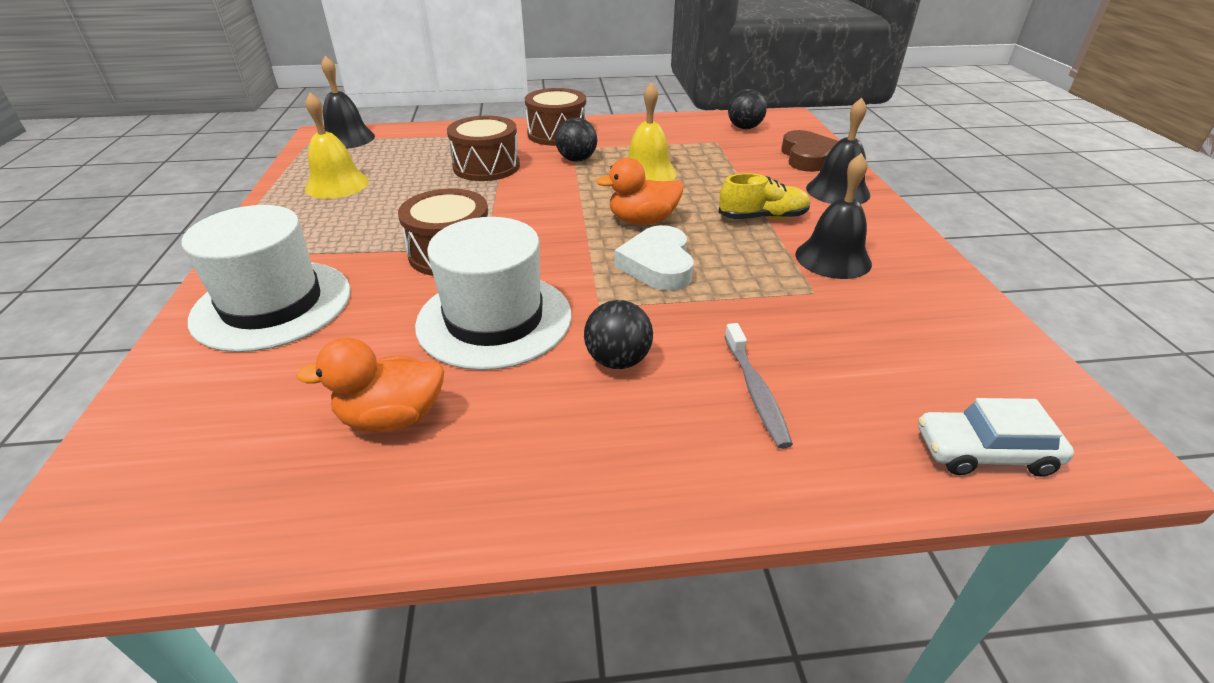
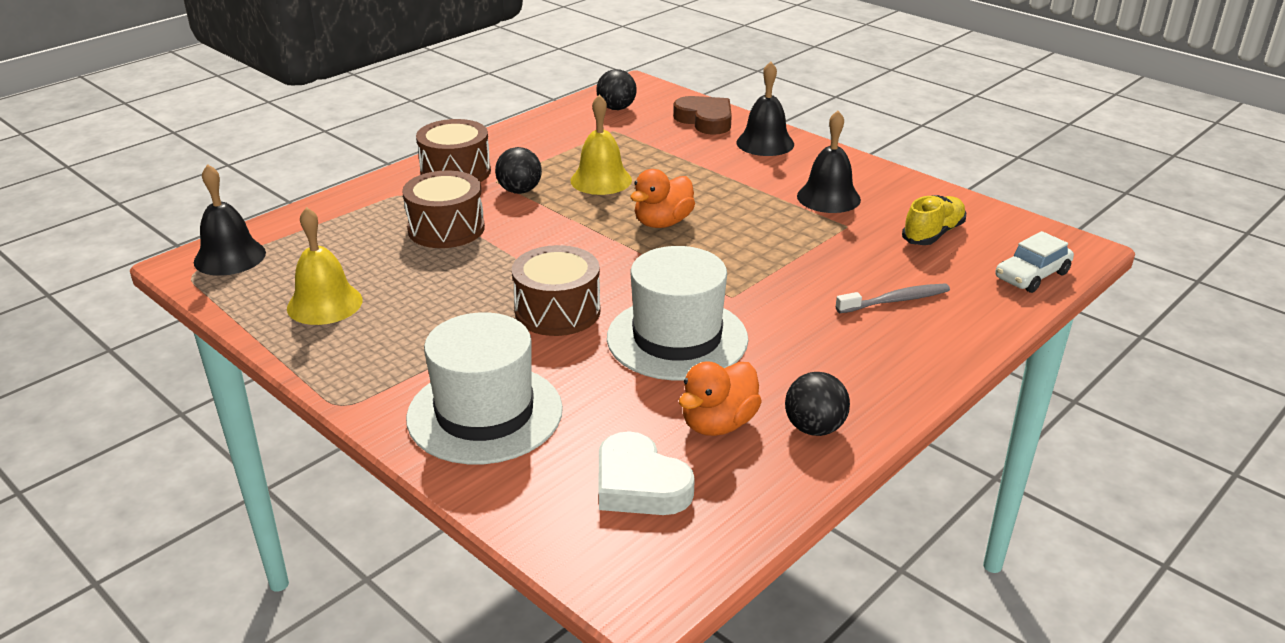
camera: 40 degrees left, 5 degrees down
(618, 360) = (797, 322): black ball -> black ball (814, 428)
(658, 265) = (725, 251): white heart -> white heart (639, 484)
(755, 392) = (895, 301): grey toothbrush -> grey toothbrush turned 60 degrees counterclockwise
(762, 217) = (744, 185): yellow shoe -> yellow shoe (933, 234)

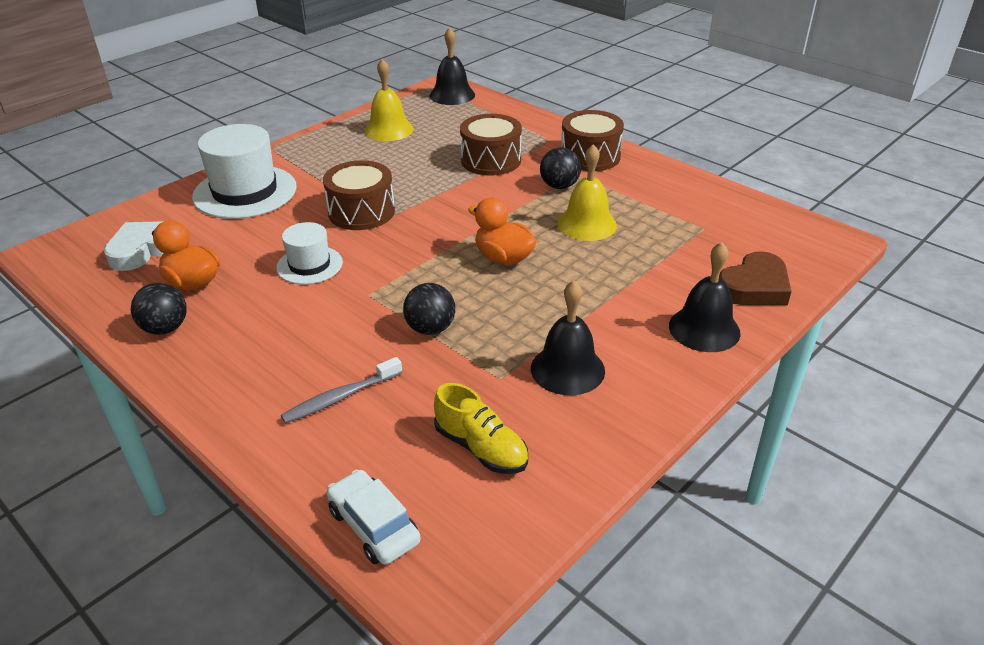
camera: 90 degrees right, 5 degrees up
(616, 108) = (762, 229): black ball -> black ball (430, 328)
(677, 338) = (309, 265): white hat -> white hat, size x0.57
(895, 301) = (340, 397): grey toothbrush -> grey toothbrush turned 75 degrees clockwise

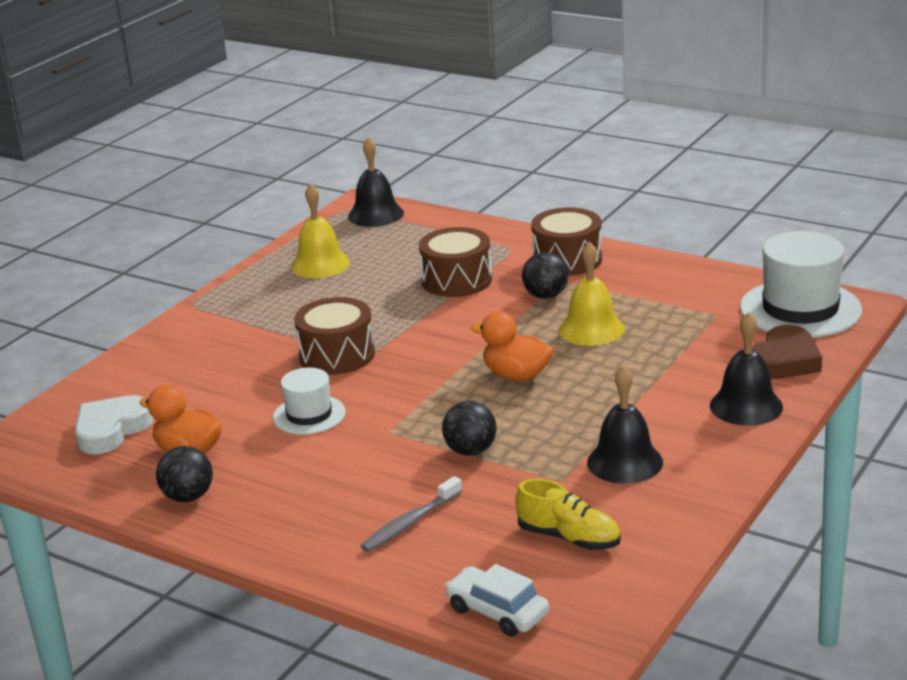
camera: 10 degrees left, 10 degrees down
(245, 192) = (189, 355): white hat -> white hat (800, 309)

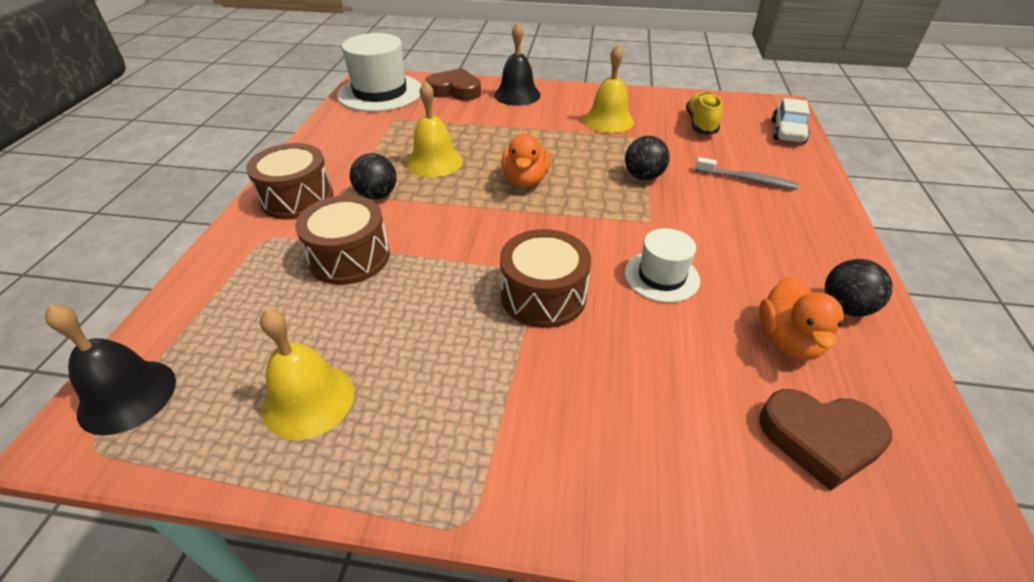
camera: 115 degrees left, 15 degrees up
(111, 430) = (820, 439): white heart -> brown heart
(625, 462) = (608, 120): black bell -> yellow bell

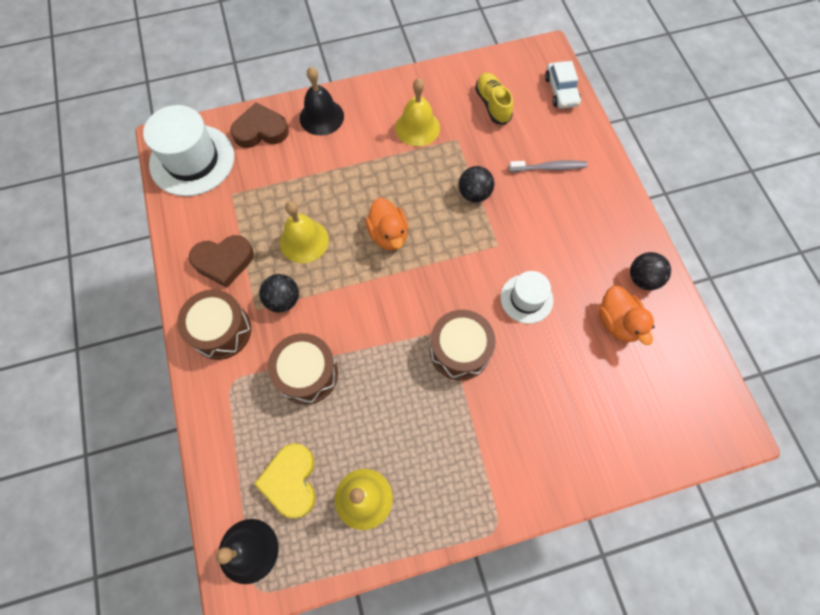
camera: 25 degrees left, 25 degrees up
(243, 346) = (291, 481): none -> yellow heart
(820, 439) = (651, 389): brown heart -> brown heart (224, 261)

